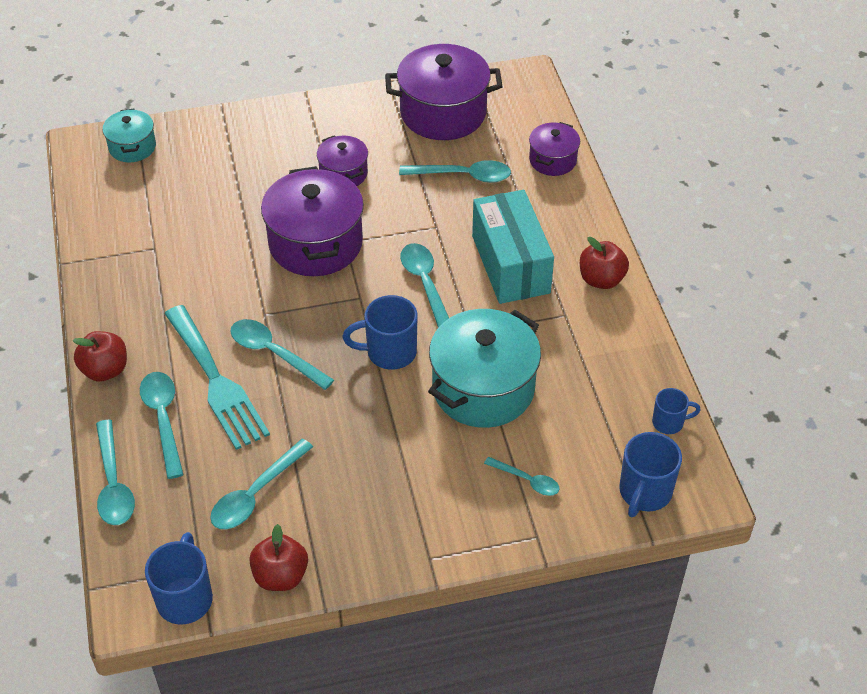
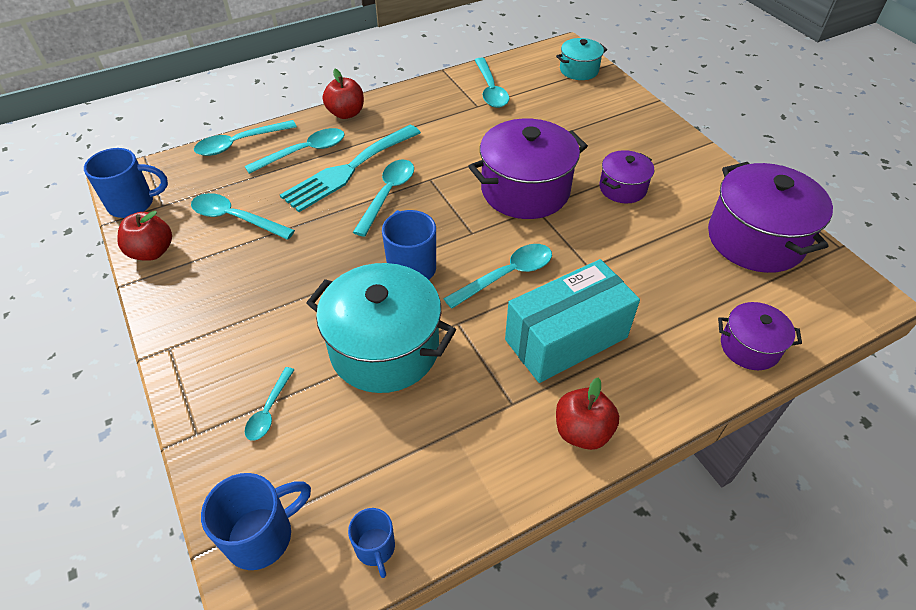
camera: 75 degrees right, 0 degrees up
(463, 176) = (674, 274): turquoise spoon -> turquoise spoon (490, 90)
(644, 493) = (262, 535): blue mug -> blue mug turned 135 degrees clockwise

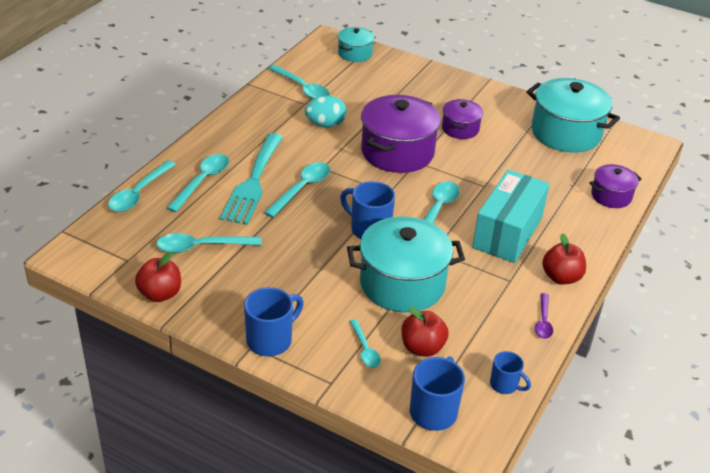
camera: 35 degrees left, 10 degrees down
(133, 204) = (100, 268): blue mug -> blue mug (271, 340)
(346, 113) = (204, 141): red apple -> red apple (422, 348)
(388, 194) = (302, 188): turquoise spoon -> turquoise spoon turned 45 degrees clockwise
(477, 134) = (325, 124): none -> turquoise egg
(504, 483) = (543, 322): none -> purple spoon
(755, 239) = (566, 133): purple pot -> turquoise pot

